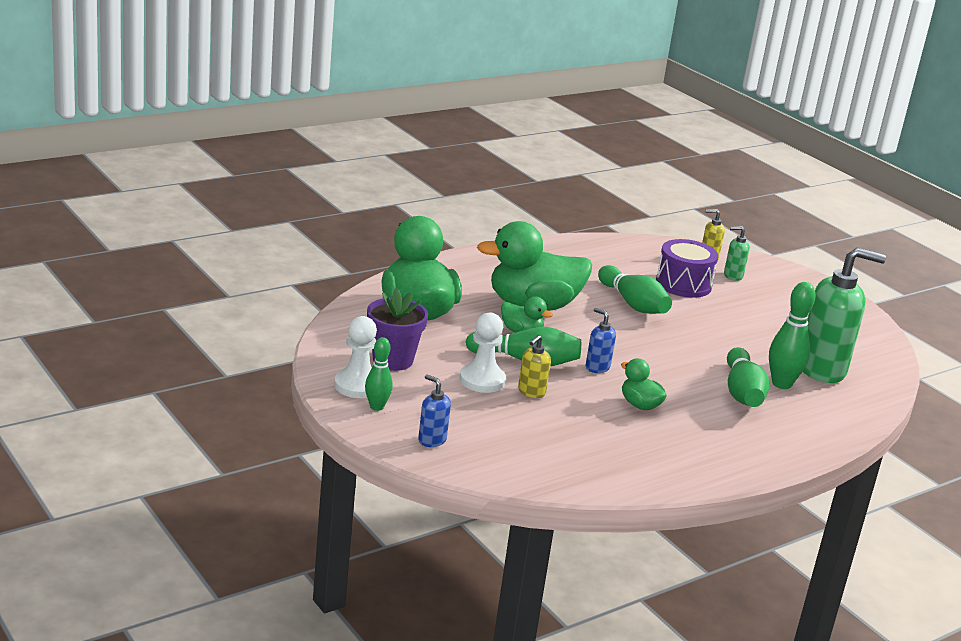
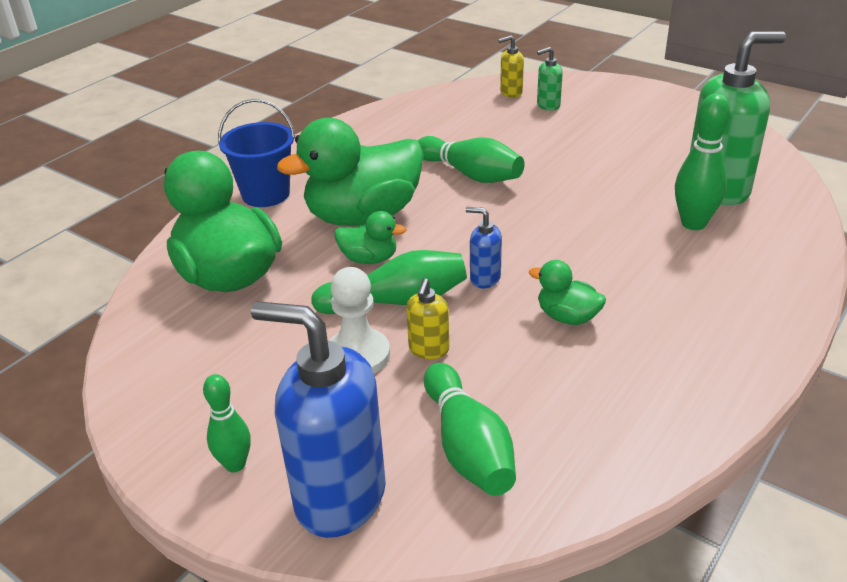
camera: 15 degrees left, 10 degrees up
(357, 385) = (193, 434): white pawn -> none
(393, 360) = (226, 367): purple flower pot -> none
(432, 440) = (339, 497): blue soap dispenser -> blue soap dispenser, size x2.21
(468, 271) = (266, 194): none -> blue bucket
(683, 284) = (507, 132): purple drum -> none
(742, 392) = (663, 252): green bowling pin -> green bowling pin (467, 446)

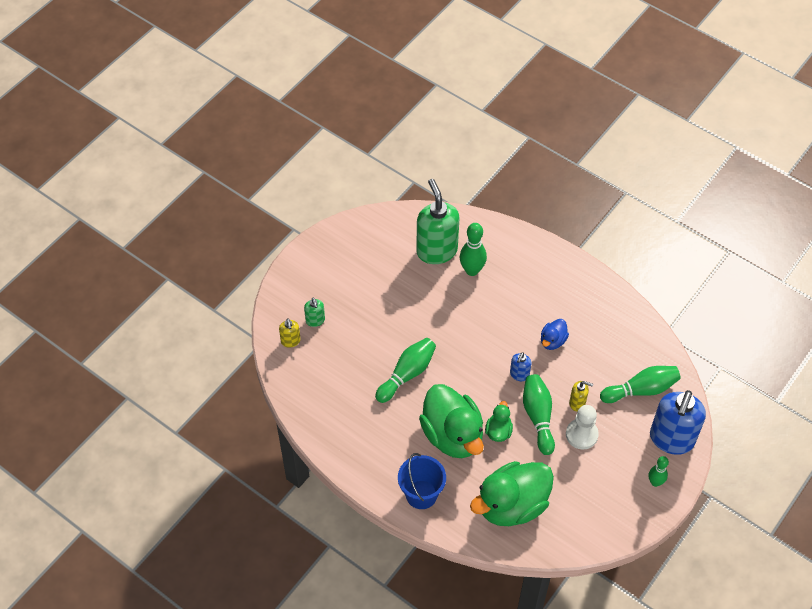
camera: 90 degrees left, 20 degrees up
(567, 317) = (552, 341): green duck -> blue duck

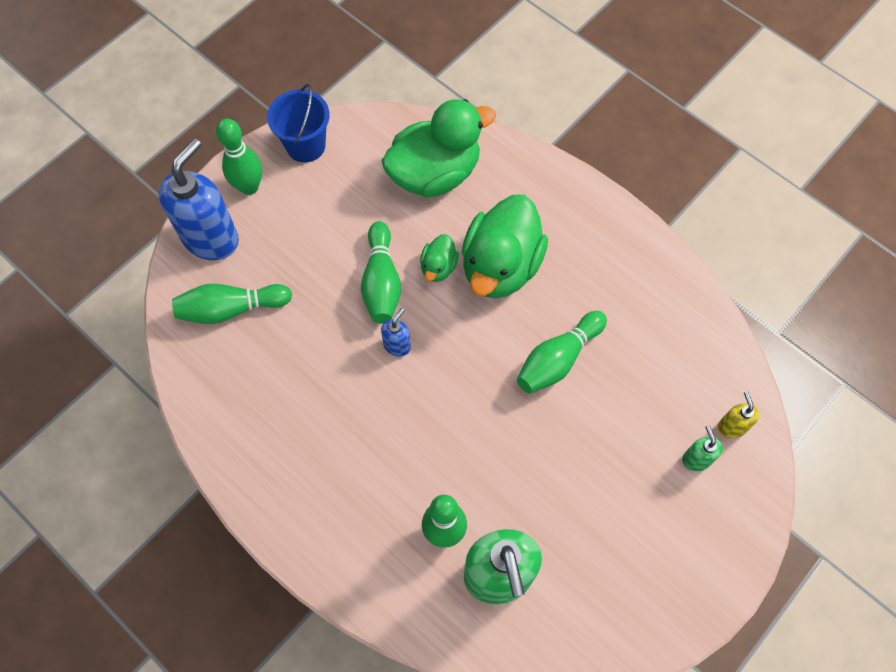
camera: 175 degrees left, 10 degrees up
(421, 494) = (547, 195): blue bucket -> blue bucket (305, 145)
(452, 435) = (500, 266): green duck -> green duck turned 135 degrees counterclockwise
(552, 341) = (339, 394): blue duck -> none
(577, 403) = (324, 297): yellow soap dispenser -> none
(581, 434) = (328, 254): white pawn -> none
(655, 482) = (249, 187): green bowling pin -> green bowling pin, size x1.58

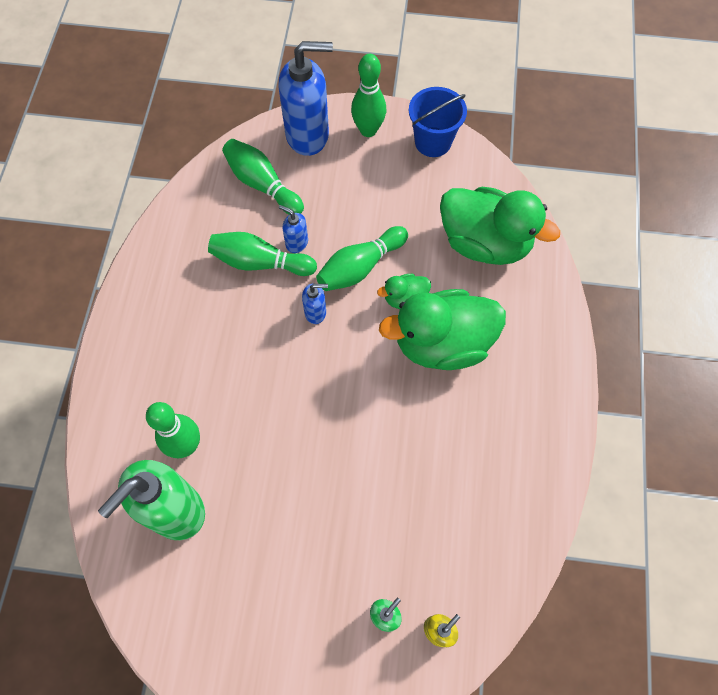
camera: 55 degrees right, 0 degrees up
(316, 318) = (296, 243): none -> blue soap dispenser
(558, 359) = (393, 441): green bowling pin -> green bowling pin (260, 262)

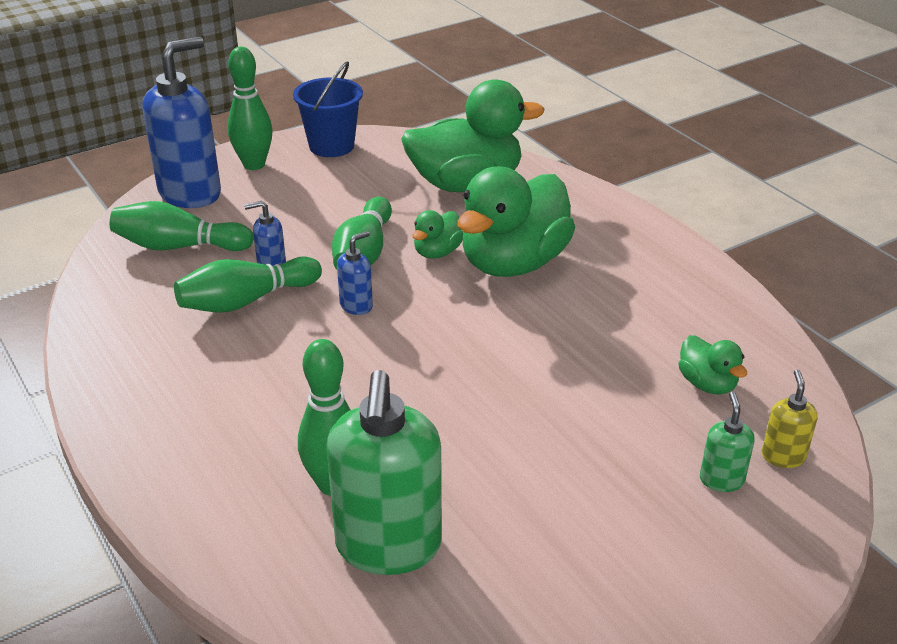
camera: 40 degrees left, 30 degrees down
(455, 540) = (707, 384): none -> green duck

